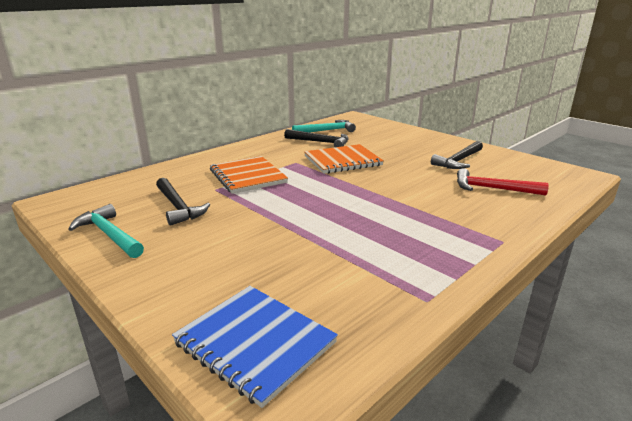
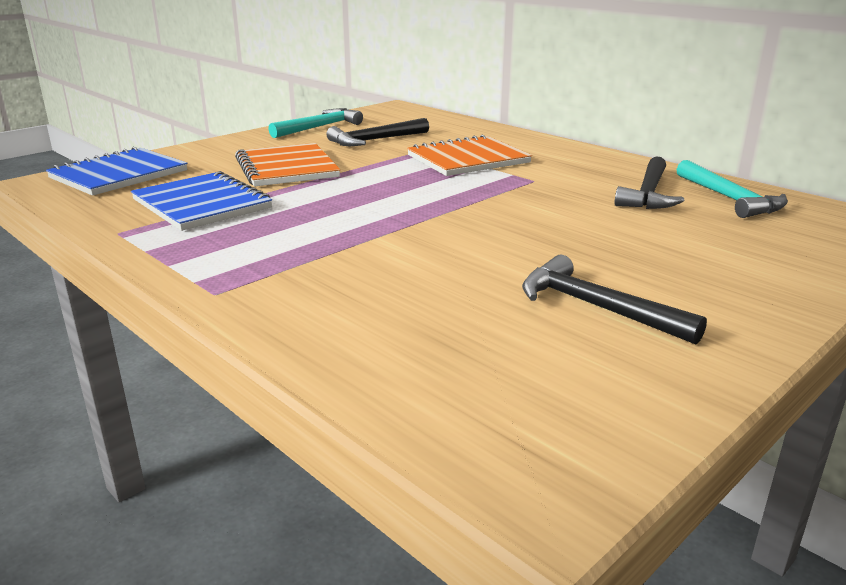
camera: 90 degrees right, 0 degrees up
(342, 161) = (551, 207): orange notebook -> orange notebook (286, 168)
(351, 269) = (202, 204): none -> blue notebook
(492, 189) = (427, 320): red hammer -> none

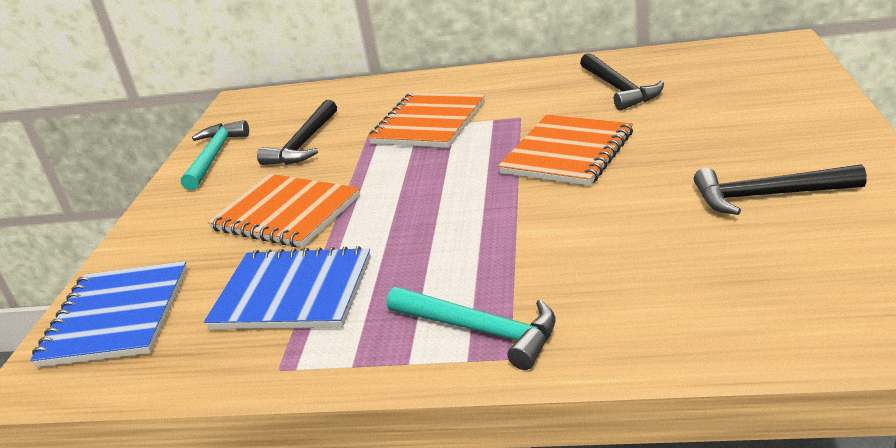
camera: 35 degrees left, 5 degrees up
(514, 213) = (567, 153): none -> orange notebook
(729, 198) = (672, 67): turquoise hammer -> turquoise hammer (480, 330)

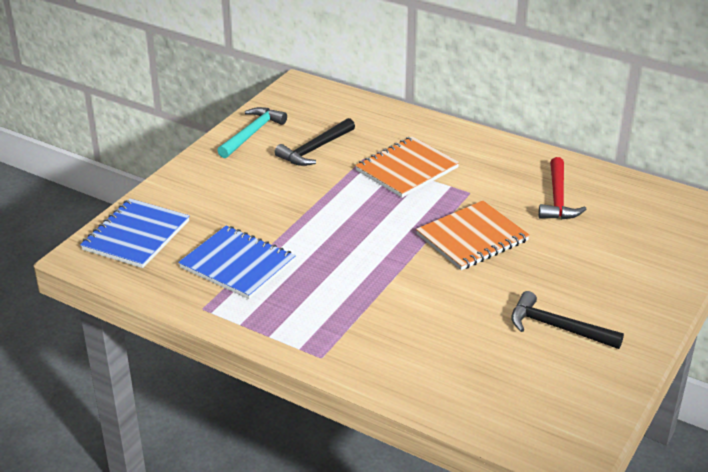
camera: 20 degrees right, 5 degrees up
(286, 213) = (268, 204): orange notebook -> none
(480, 330) = (319, 335): turquoise hammer -> none
(619, 89) = (558, 198): black hammer -> red hammer

